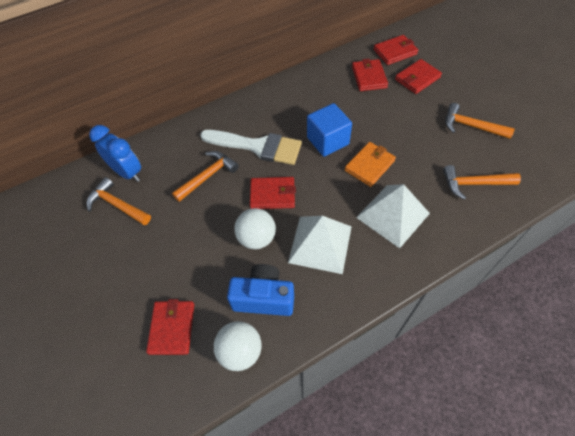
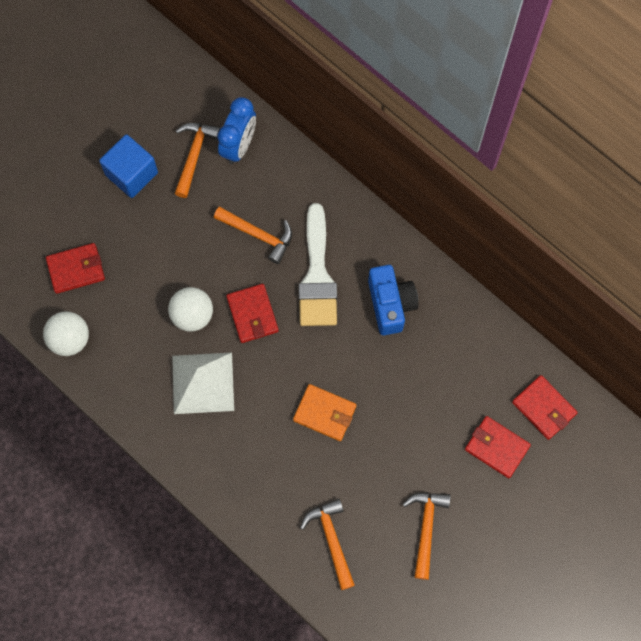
camera: 70 degrees right, 15 degrees up
(264, 298) = (127, 344): blue camera -> blue camera (390, 304)
(327, 141) = (350, 355): blue cube -> blue cube (131, 174)
(369, 77) = (480, 382): red wallet -> none
(393, 215) = (260, 453): white pyramid -> none

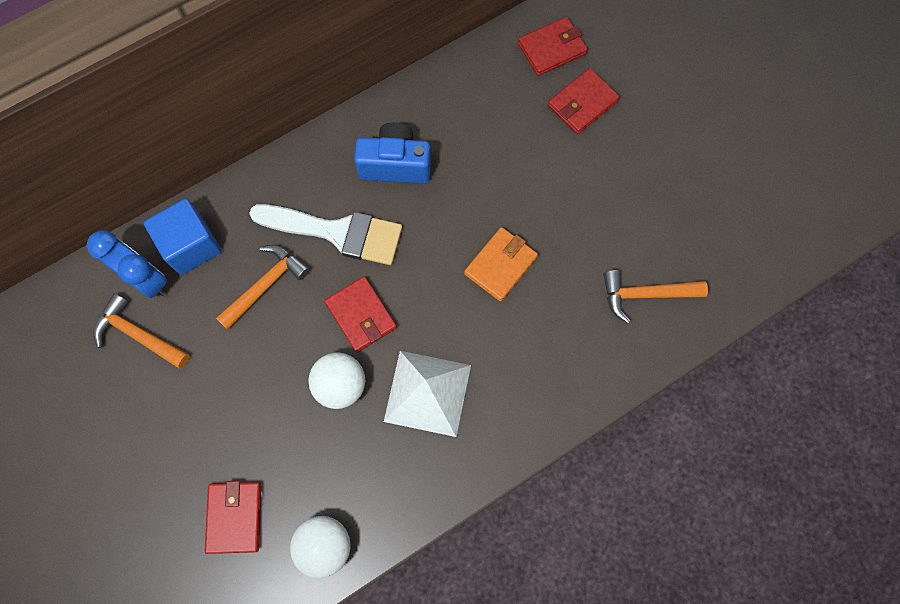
camera: 75 degrees left, 0 degrees up
(131, 174) = (133, 417): blue cube -> blue cube (191, 245)
(252, 314) = (361, 315): red wallet -> red wallet turned 60 degrees clockwise
(426, 528) = (653, 194): orange hammer -> none

